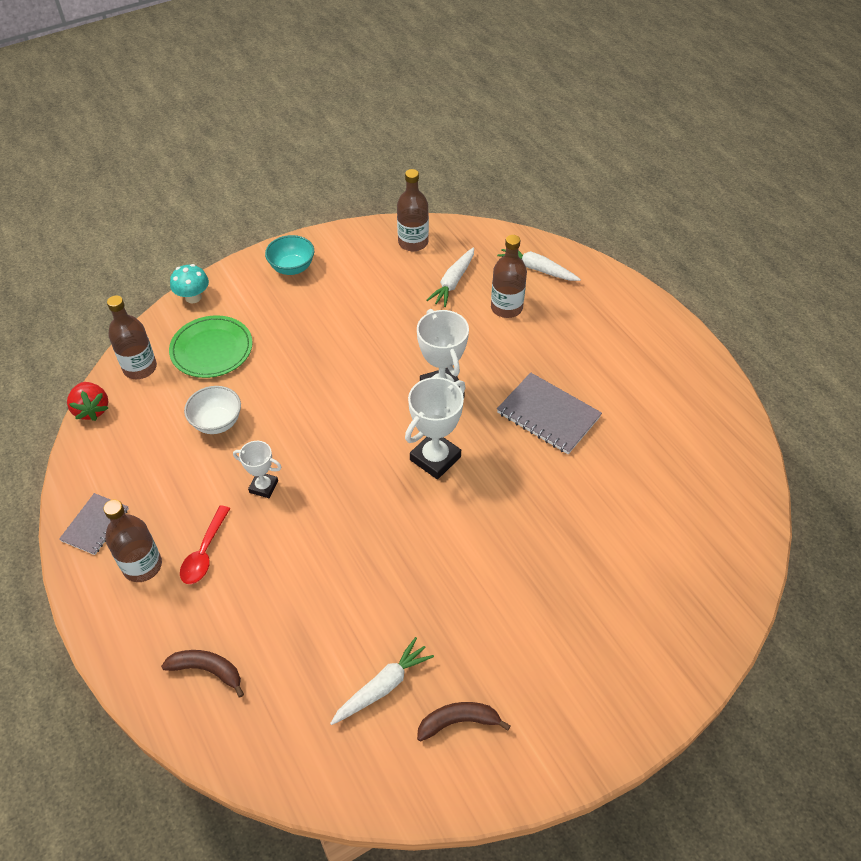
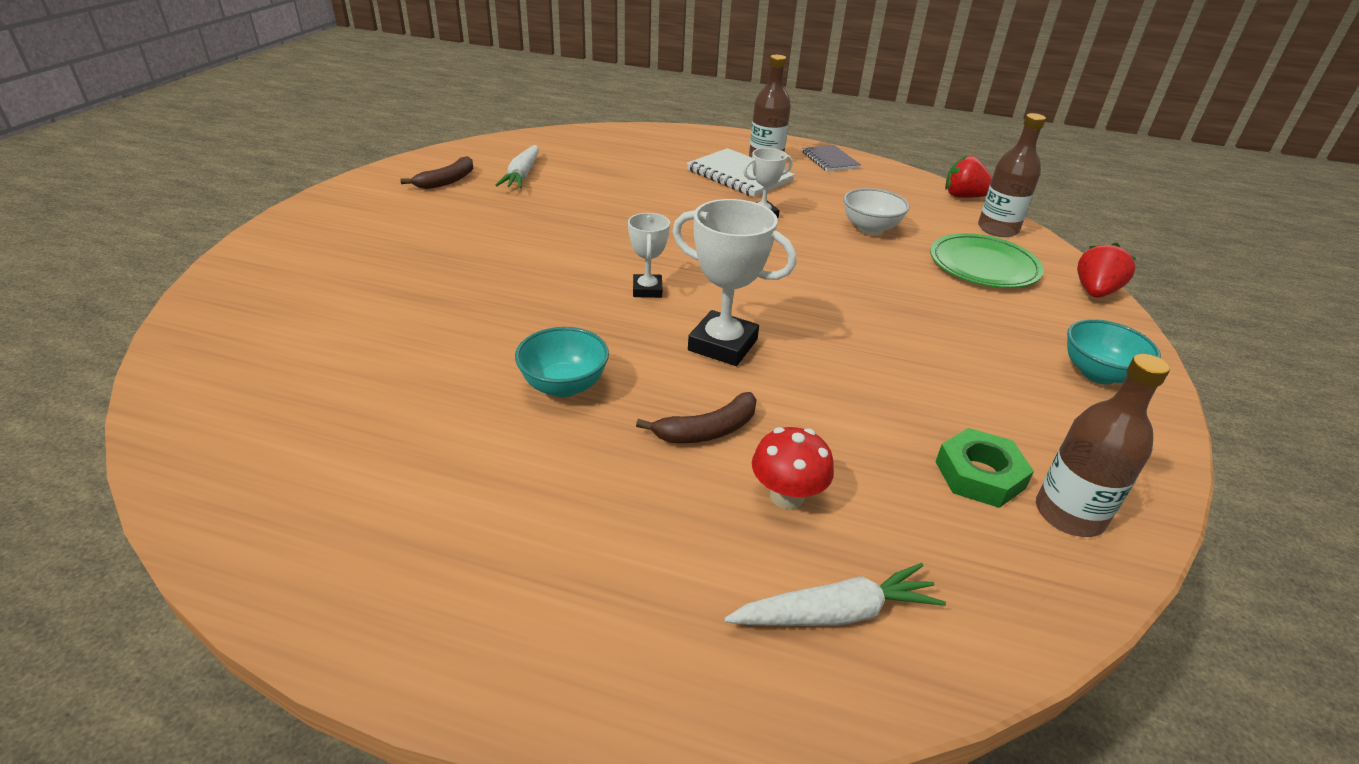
camera: 135 degrees right, 15 degrees down
(193, 297) = (1095, 292): turquoise mushroom -> red strawberry
(204, 553) = (739, 176): red spoon -> white notebook
(207, 670) = (649, 145): brown banana -> brown banana (707, 430)
(421, 270) = (979, 475): none -> green nut
(435, 458) = (647, 290): white trophy -> white trophy, size x0.59
(453, 282) = (913, 485): white carrot -> none
(506, 308) = (786, 496): brown bottle -> red mushroom
(548, 415) = (564, 385): grey notebook -> turquoise bowl

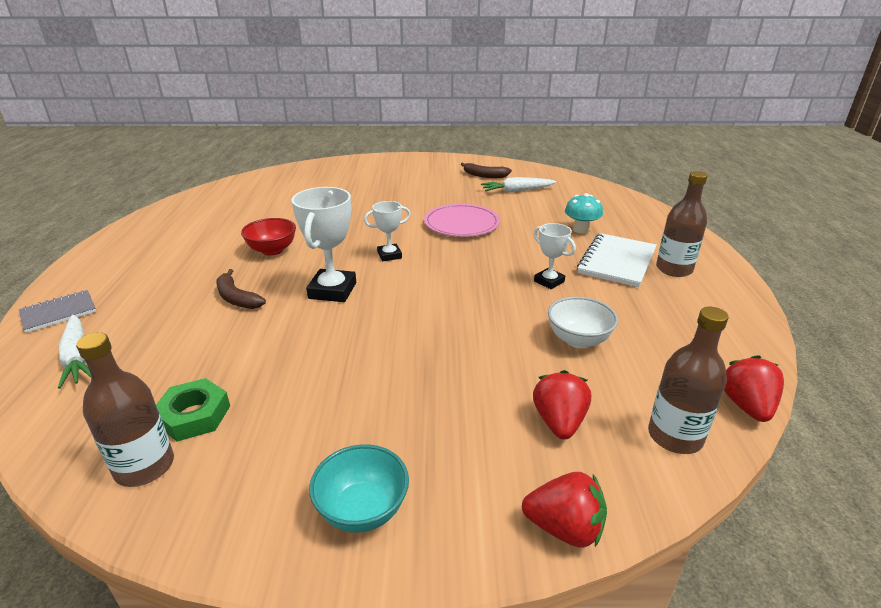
camera: 75 degrees right, 5 degrees down
(564, 385) = (272, 250): turquoise bowl -> red bowl
(591, 227) = (461, 224): none -> pink plate
(658, 171) = (581, 229): none -> turquoise mushroom
(786, 496) = (175, 332): red mushroom -> none
(829, 160) = (723, 303): grey notebook -> grey notebook (59, 313)
(983, 265) = (559, 422): green plate -> red strawberry

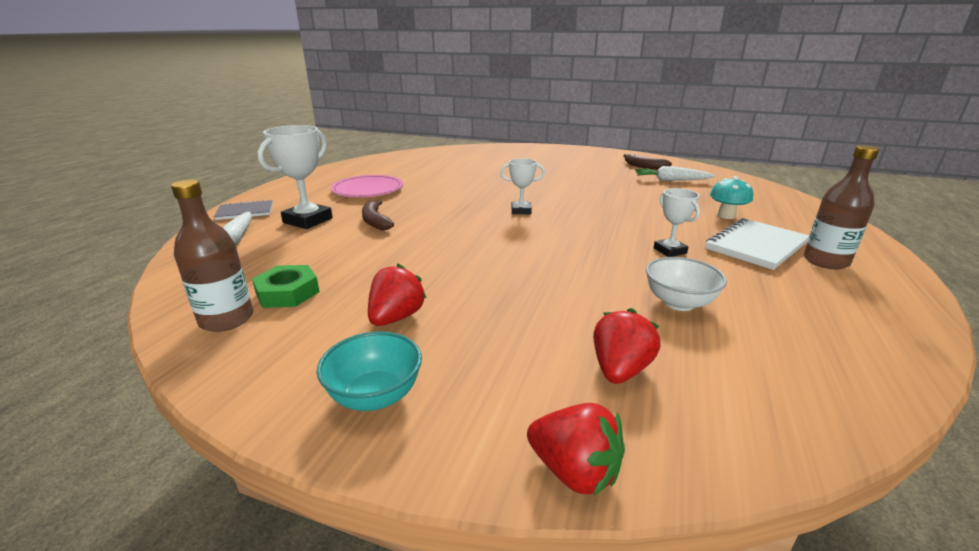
camera: 20 degrees right, 5 degrees down
(272, 250) = (424, 195): red bowl -> none
(332, 290) = (455, 228): white trophy -> white trophy (308, 220)
(461, 224) = (602, 197): pink plate -> pink plate (368, 190)
(675, 436) = (760, 415): brown bottle -> none
(746, 406) = (877, 407): red strawberry -> red strawberry (396, 317)

